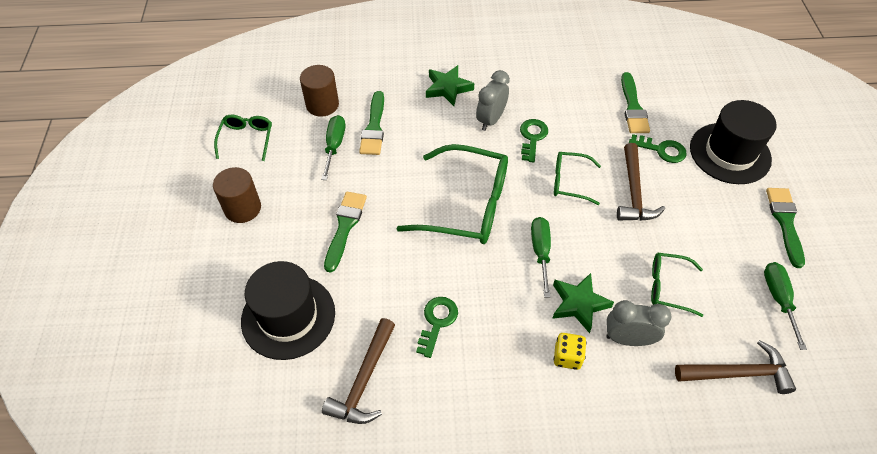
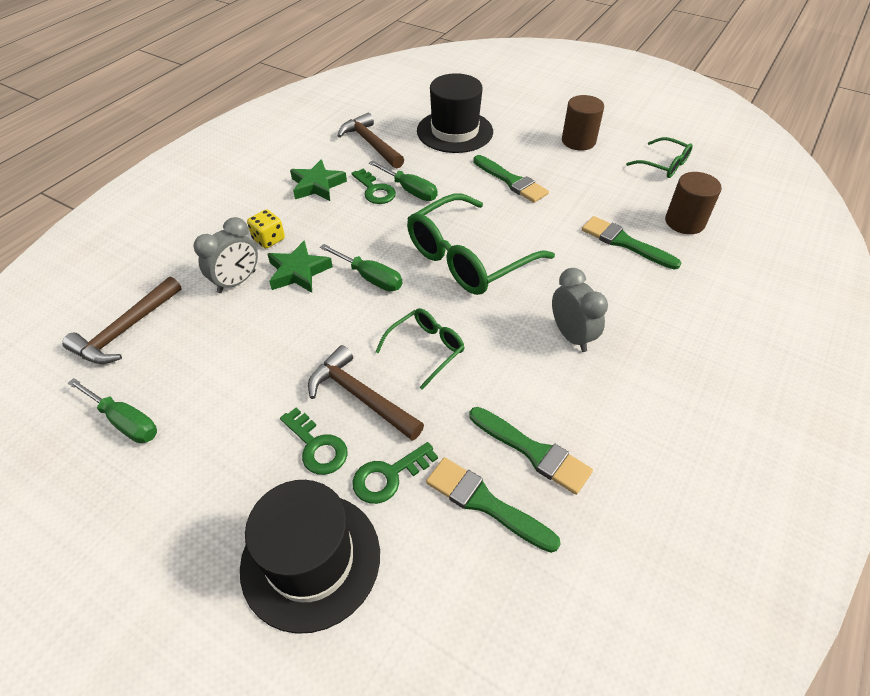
camera: 125 degrees right, 5 degrees down
(334, 146) = (616, 209): green screwdriver -> green screwdriver (410, 190)
(448, 88) = (653, 326): green star -> green star (317, 185)
(532, 137) = (515, 356): green key -> green key (317, 446)
(668, 287) = (240, 342): green glasses -> none
(785, 222) = (170, 521): green brush -> green brush (533, 451)

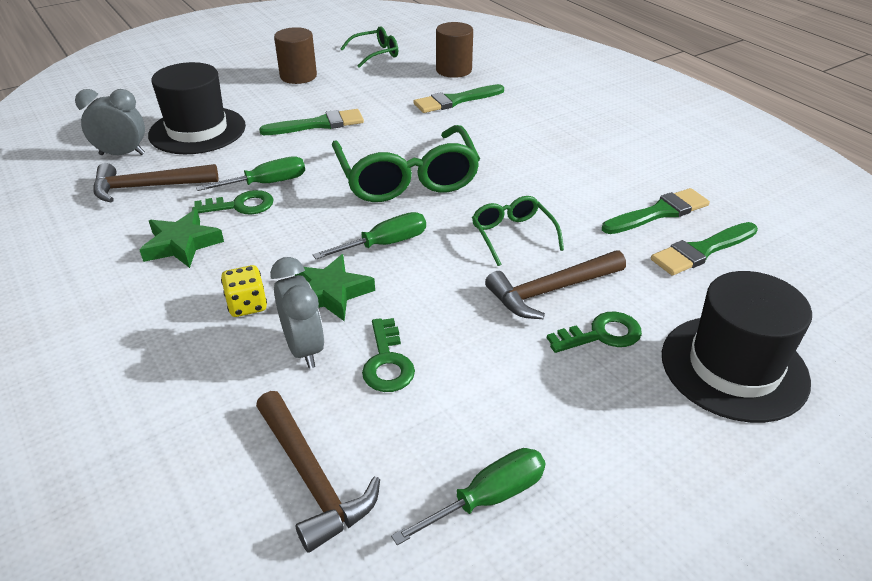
camera: 65 degrees left, 10 degrees down
(389, 476) = (655, 296): green key -> green key (387, 362)
(571, 336) = (545, 157): grey clock -> grey clock (122, 154)

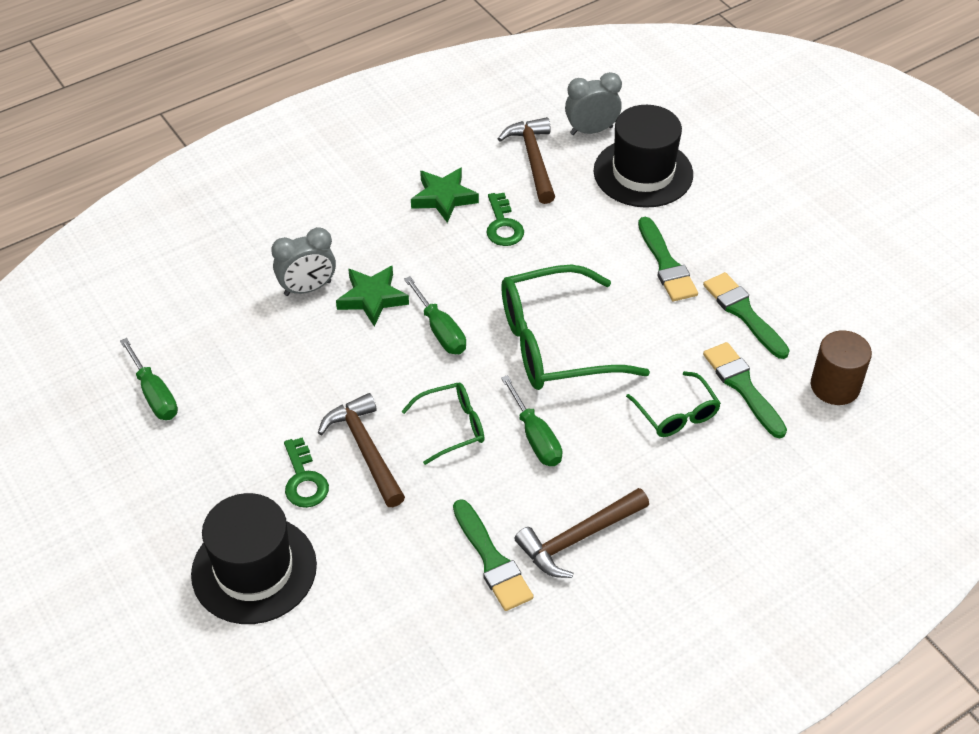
camera: 90 degrees right, 10 degrees up
(122, 154) = (591, 130): grey clock -> grey clock turned 105 degrees counterclockwise
(247, 305) = (361, 249): yellow dice -> none
(266, 183) = (542, 238): green screwdriver -> green screwdriver (535, 437)
(298, 76) = (788, 235): brown cylinder -> none
(312, 478) = (186, 304): brown hammer -> brown hammer (578, 538)
(375, 54) = (871, 303): green glasses -> green glasses (676, 414)
(387, 362) = (287, 338): green key -> none
(702, 251) = (421, 585): green brush -> green brush (743, 313)

